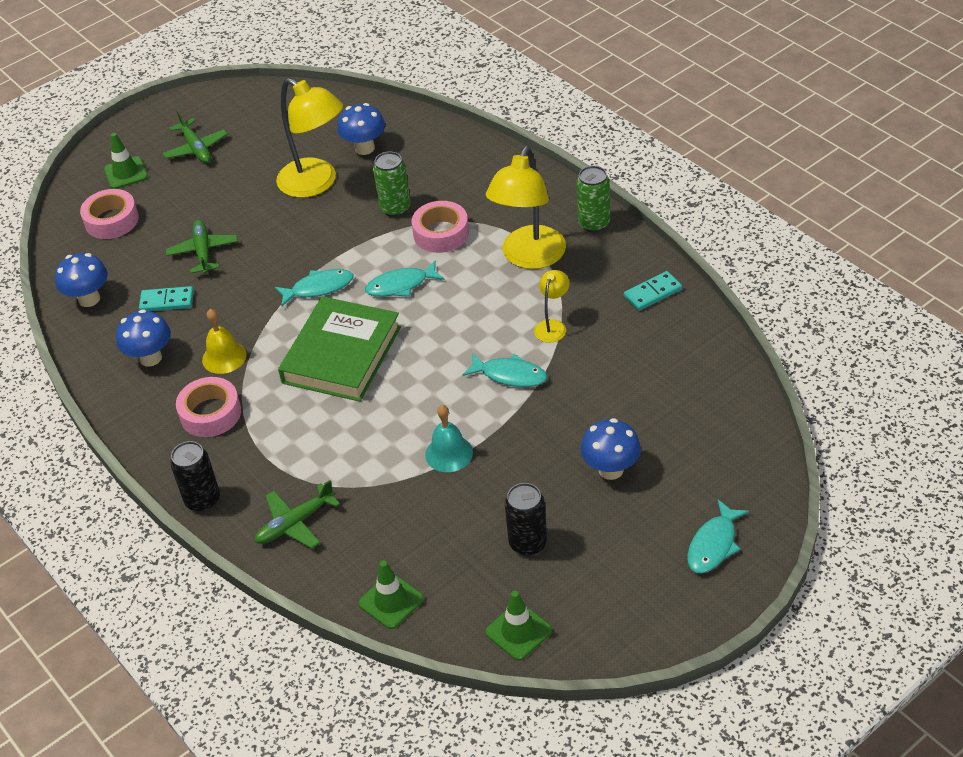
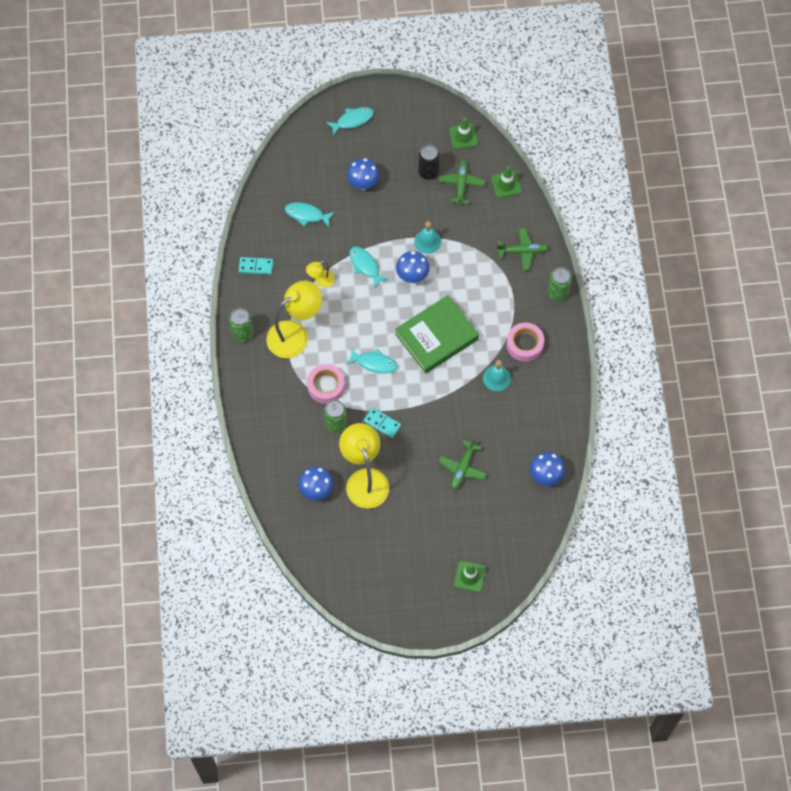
camera: 150 degrees left, 20 degrees up
(111, 220) = (500, 536): pink tape -> none
(150, 358) = (535, 405): blue mushroom -> blue mushroom (412, 276)
(167, 301) = (504, 442): turquoise domino -> turquoise domino (382, 423)
(196, 148) = (414, 568): green plane -> green plane (461, 184)
(203, 500) = (557, 293): black can -> green can
(224, 357) = (496, 378): yellow bell -> turquoise bell
(319, 288) = (418, 392): turquoise fish -> turquoise fish (306, 215)

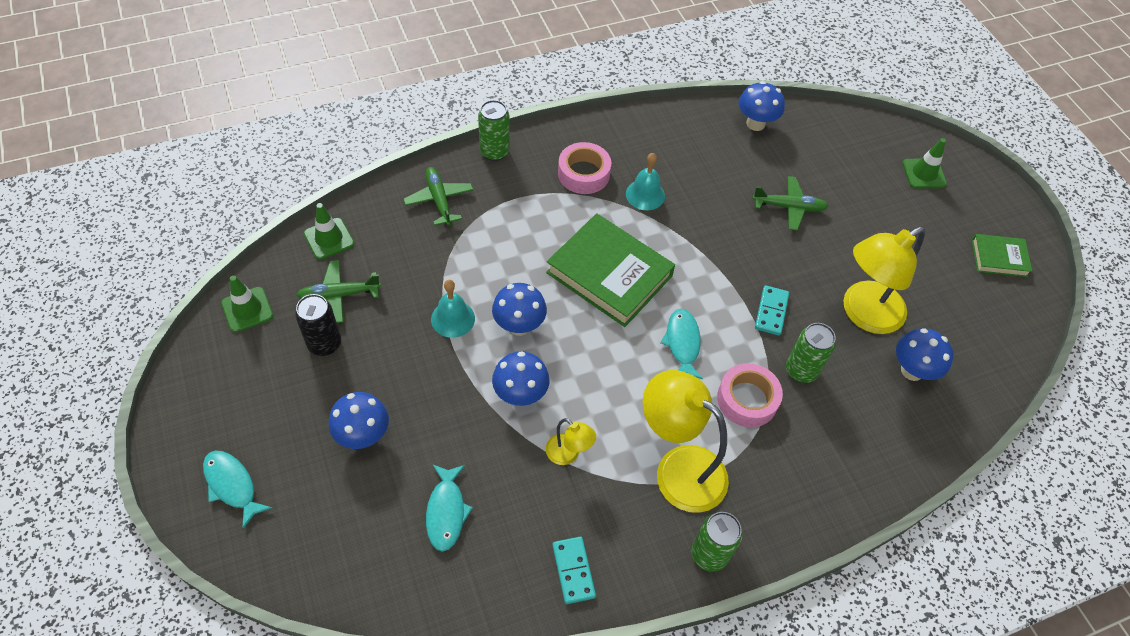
camera: 110 degrees left, 10 degrees down
(365, 266) = (520, 395): turquoise fish -> blue mushroom
(383, 591) = (999, 258): none -> green book

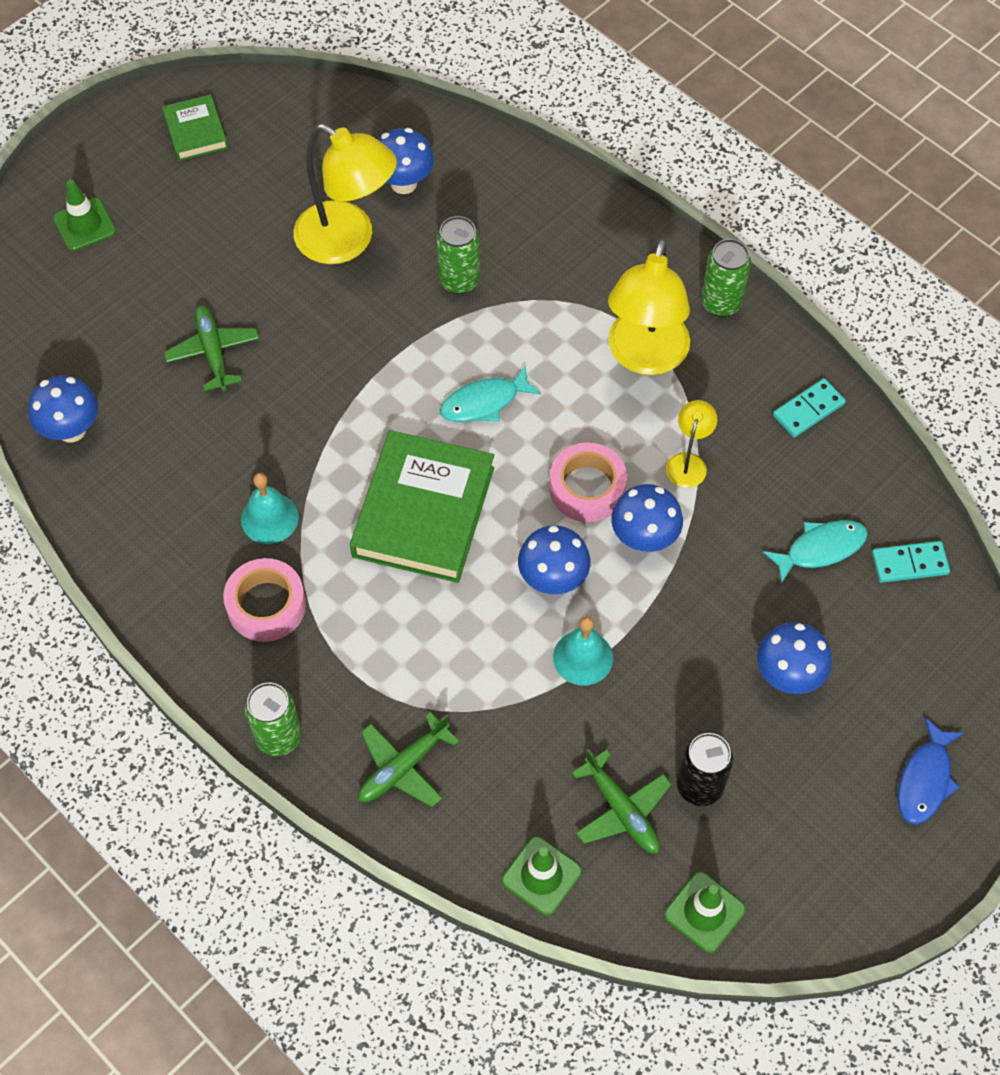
camera: 110 degrees left, 5 degrees up
(232, 485) = (925, 779): turquoise fish -> blue fish
(747, 399) = (525, 320): pink tape -> pink tape (587, 488)
(771, 312) = (392, 328): turquoise domino -> turquoise domino (909, 563)

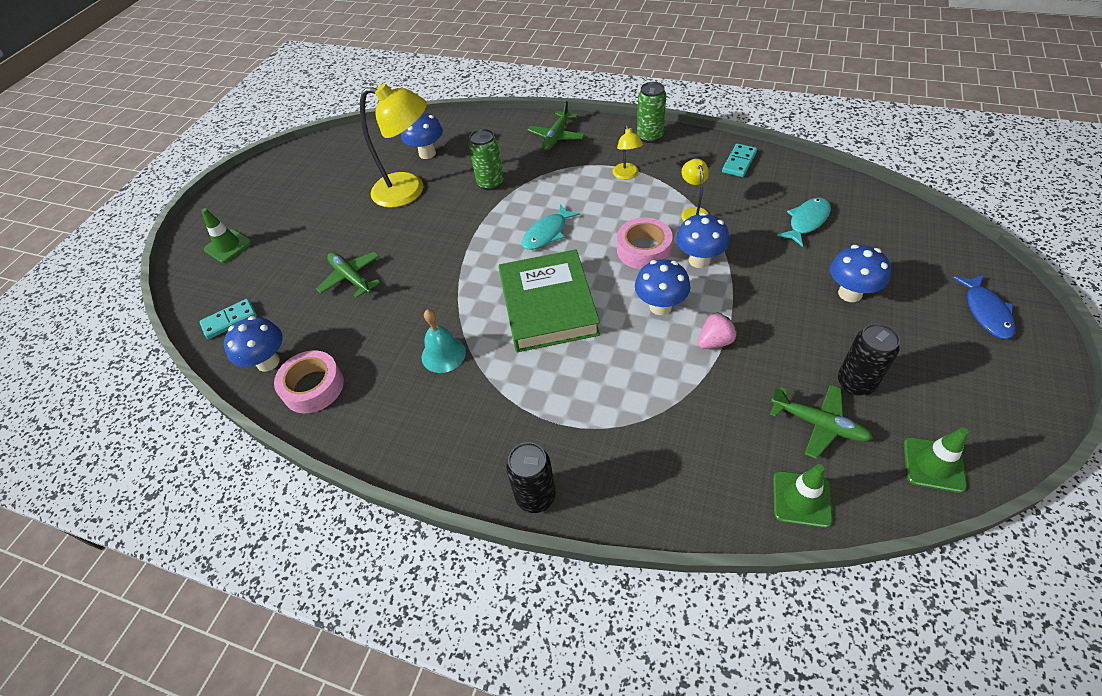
camera: 20 degrees left, 10 degrees down
(195, 131) = (282, 176): green book -> none
(266, 605) = (473, 409): pink tape -> pink tape (313, 387)
(278, 737) = (535, 496): green can -> black can
(403, 767) = (644, 472): green plane -> green plane (556, 137)
(583, 657) = (715, 342): turquoise bell -> pink strawberry
(644, 357) = (626, 175): yellow lamp -> yellow lamp, size x0.48
(909, 563) = (862, 207): turquoise domino -> turquoise domino (229, 320)

